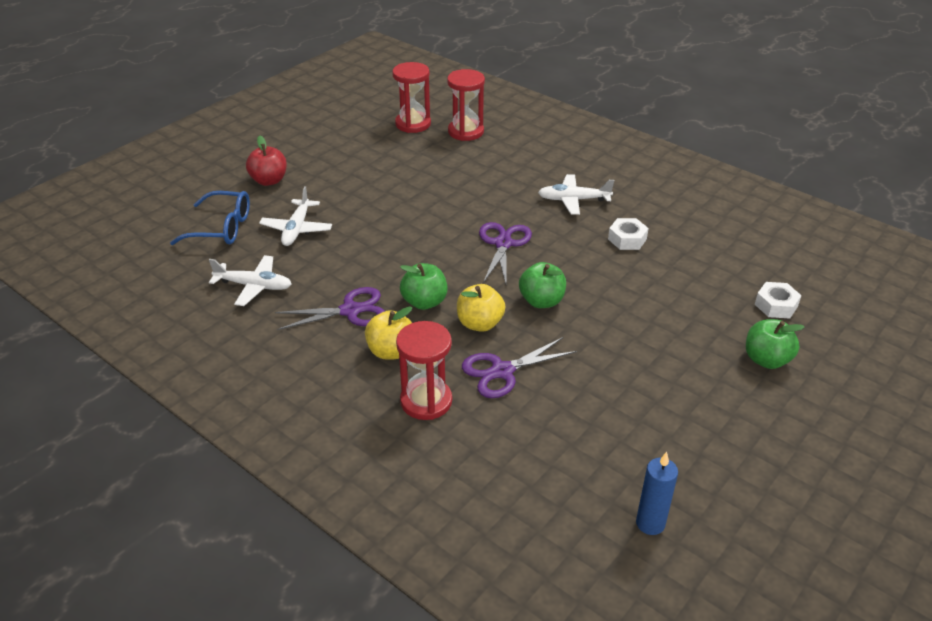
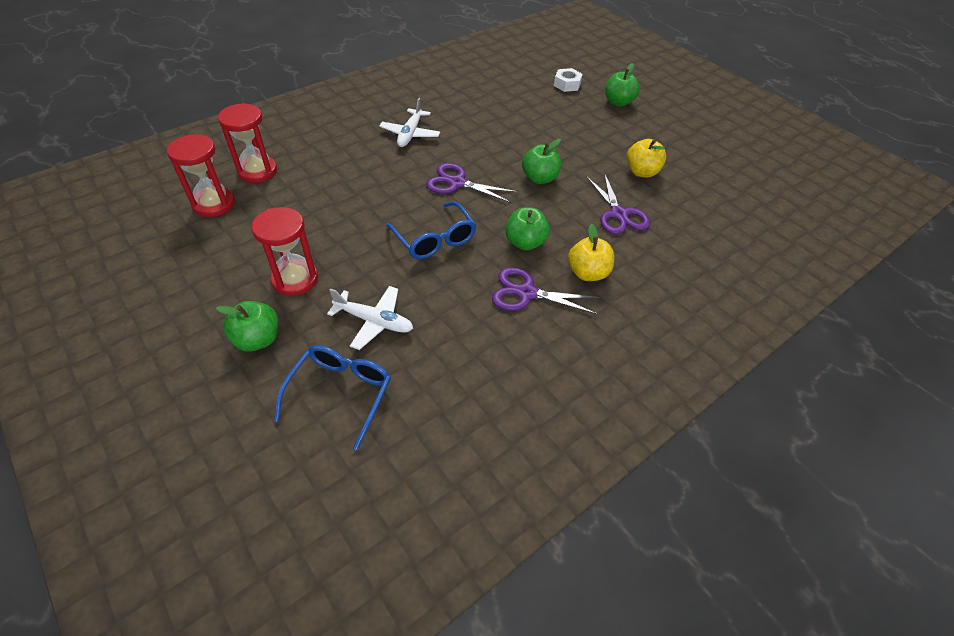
camera: 80 degrees left, 10 degrees up
(254, 286) = (467, 366): white plane -> none
(269, 180) = (257, 339): red apple -> green apple
(350, 311) = (526, 293): purple scissors -> purple scissors turned 75 degrees counterclockwise
(409, 243) = (435, 239): none -> blue glasses
(426, 401) = (649, 261): red hourglass -> red hourglass (295, 279)
(480, 323) = (560, 215): yellow apple -> yellow apple (641, 172)
(627, 239) = (475, 122): white nut -> none
(650, 523) = (758, 180): blue candle -> none

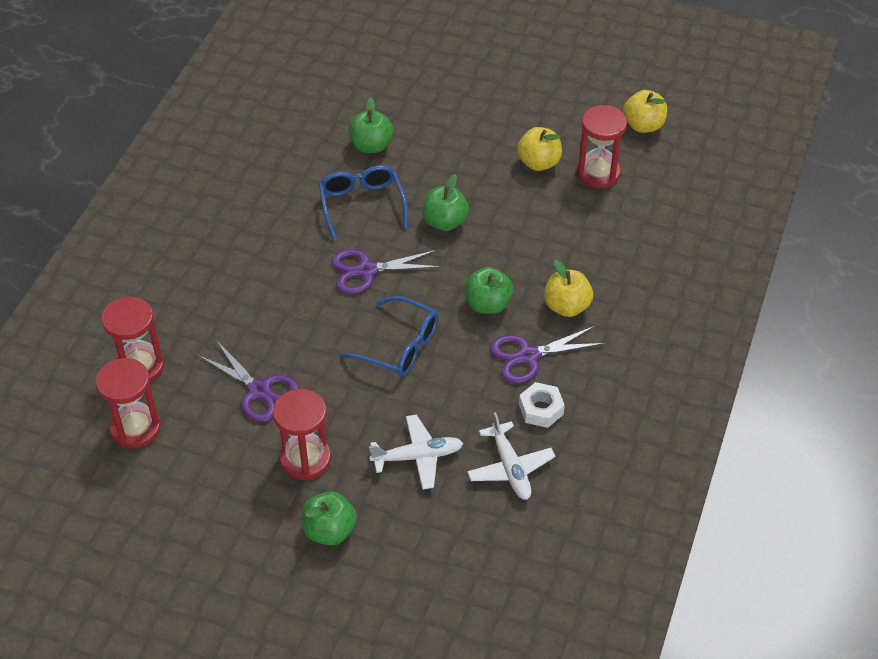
camera: 30 degrees left, 0 degrees up
(341, 393) = (447, 532): blue glasses -> blue glasses (362, 205)
(410, 134) = (262, 234): white plane -> white plane (510, 468)
(567, 84) = (378, 76): white nut -> white nut (541, 409)
(618, 102) = (452, 77): green apple -> green apple (371, 146)
(618, 214) = (550, 226): purple scissors -> purple scissors (259, 390)
(685, 196) = (598, 173): none -> red hourglass
(745, 182) = (643, 125): none -> yellow apple

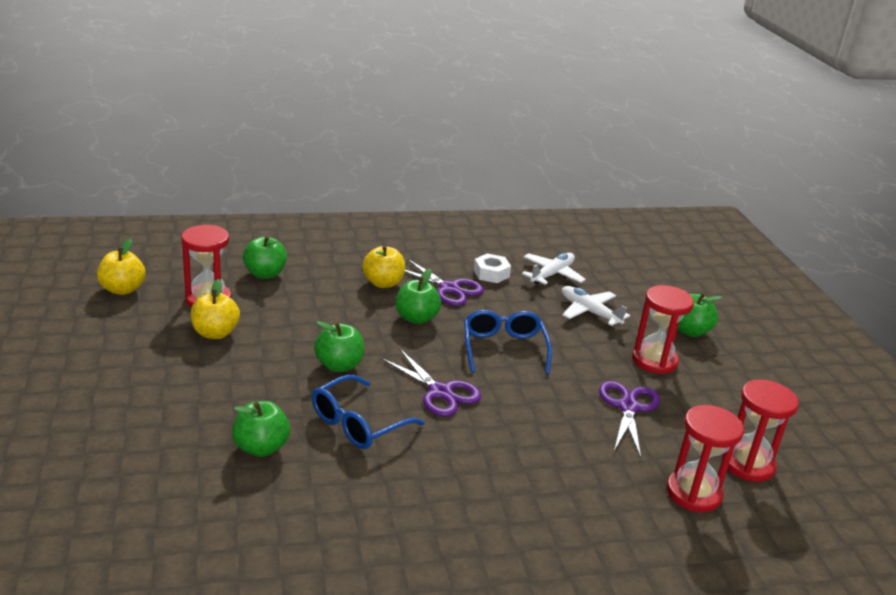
camera: 125 degrees left, 20 degrees down
(628, 224) = (265, 274): none -> green apple

